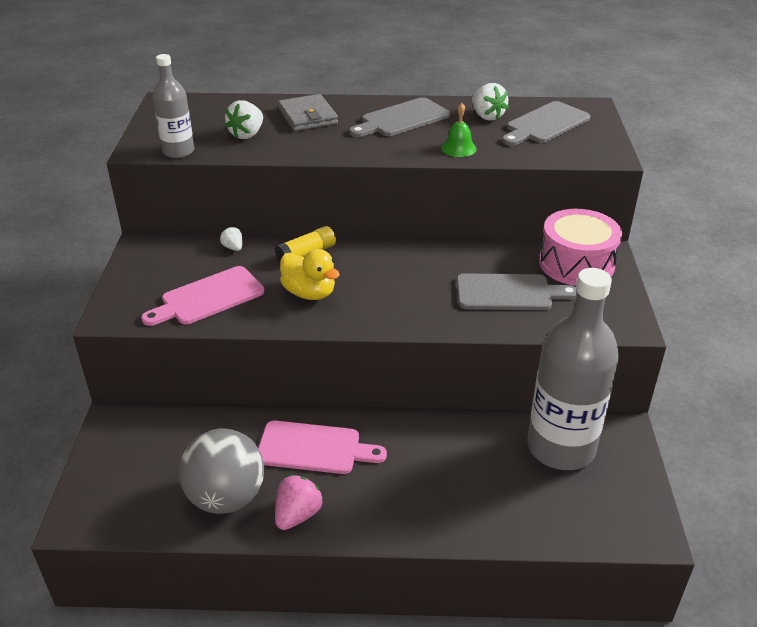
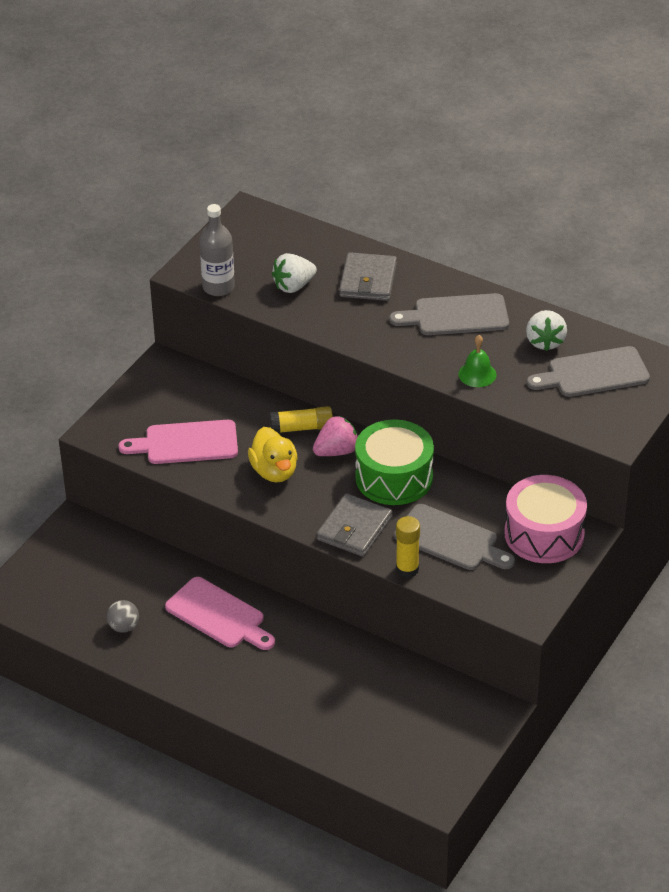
camera: 30 degrees right, 5 degrees up
(226, 497) = (124, 627): grey ball -> grey ball, size x0.44
(233, 248) = (241, 396): white strawberry -> none
(297, 515) = (169, 663): pink strawberry -> pink strawberry (336, 451)
(417, 264) = (394, 477): none -> green drum
(420, 313) = (354, 528): none -> grey wallet
(496, 328) = (407, 569): none -> yellow glue stick
(561, 447) = (426, 701): grey bottle -> none

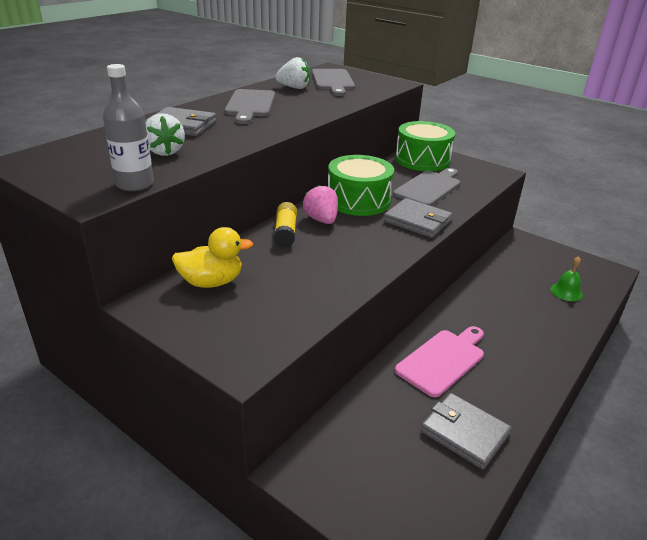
camera: 85 degrees left, 10 degrees down
(124, 627) = (464, 433): grey ball -> grey wallet
(186, 443) = (285, 297): pink cutting board -> none
(274, 471) = (341, 250): yellow duck -> yellow duck (212, 282)
(407, 569) = (462, 205): yellow glue stick -> none
(477, 374) = (322, 106): green bell -> green bell (566, 292)
(544, 534) = (422, 160): pink drum -> green drum

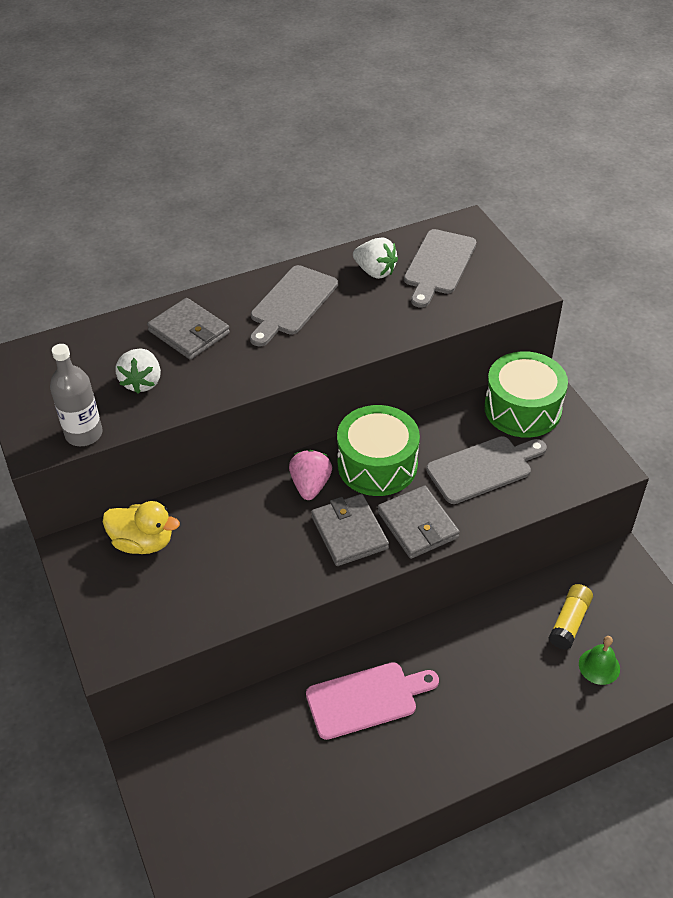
camera: 30 degrees right, 15 degrees up
(285, 232) = (258, 493): yellow glue stick -> yellow glue stick (569, 622)
(464, 433) = (319, 789): grey wallet -> grey wallet (349, 532)

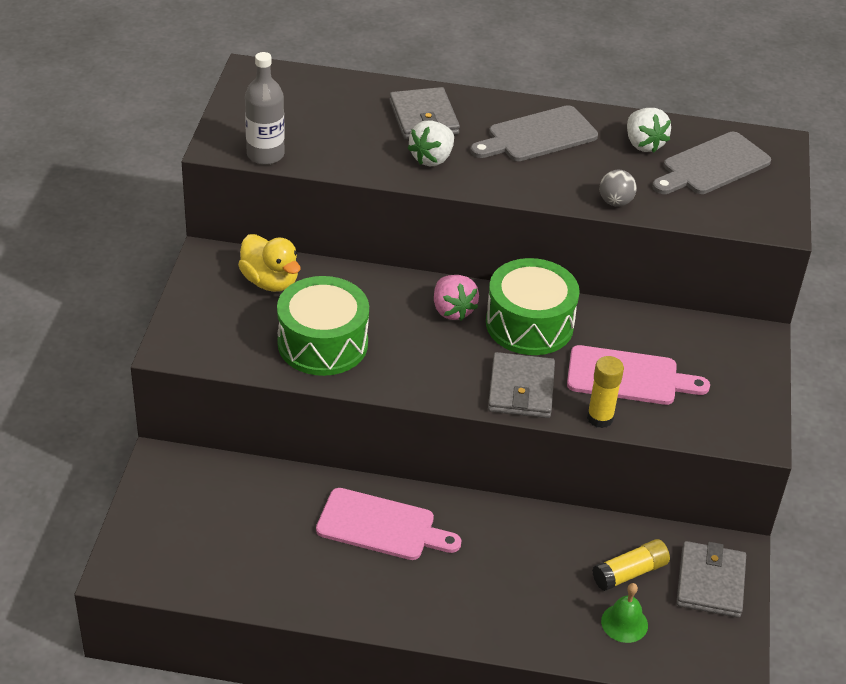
camera: 30 degrees right, 5 degrees down
(142, 382) = (348, 138): white strawberry -> white strawberry (432, 158)
(310, 485) = (452, 310): pink strawberry -> pink strawberry turned 120 degrees clockwise
(349, 532) = (453, 363): grey wallet -> grey wallet (710, 582)
(398, 331) = (615, 202): none -> grey ball
(483, 468) = (628, 377): grey cutting board -> pink cutting board
(493, 515) = (600, 418): none -> yellow glue stick
(522, 409) = (718, 348): green drum -> green drum (322, 343)

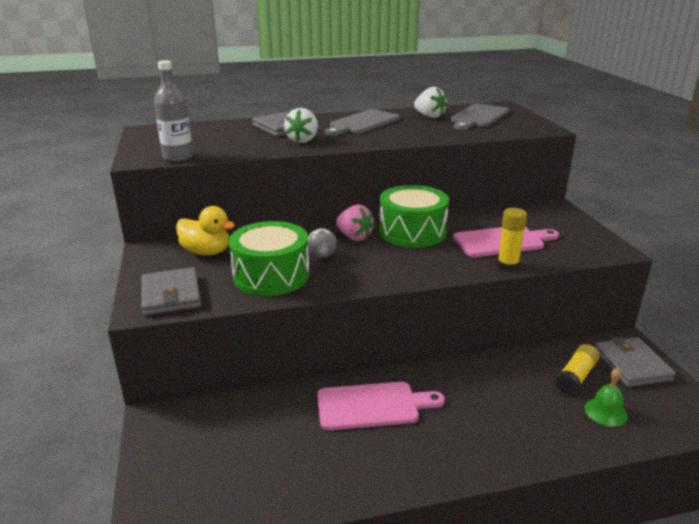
camera: 20 degrees left, 15 degrees down
(521, 389) = (439, 265): grey wallet -> grey wallet (171, 295)
(615, 202) = (440, 137): grey ball -> grey ball (321, 256)

